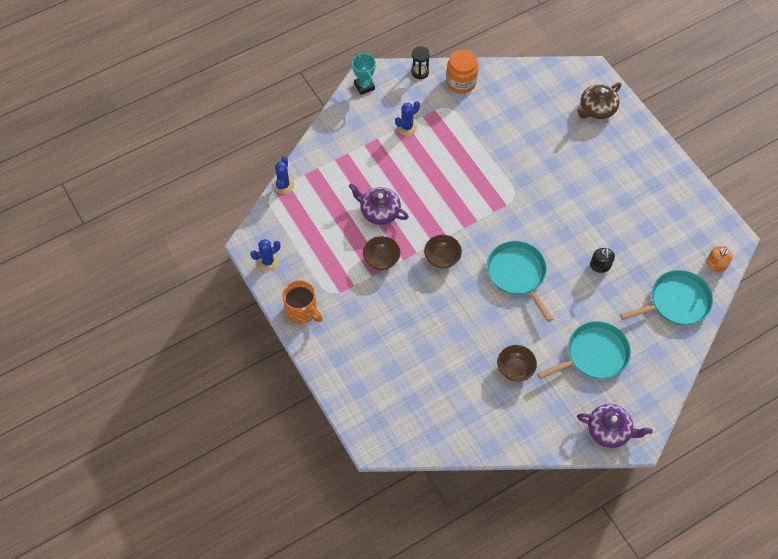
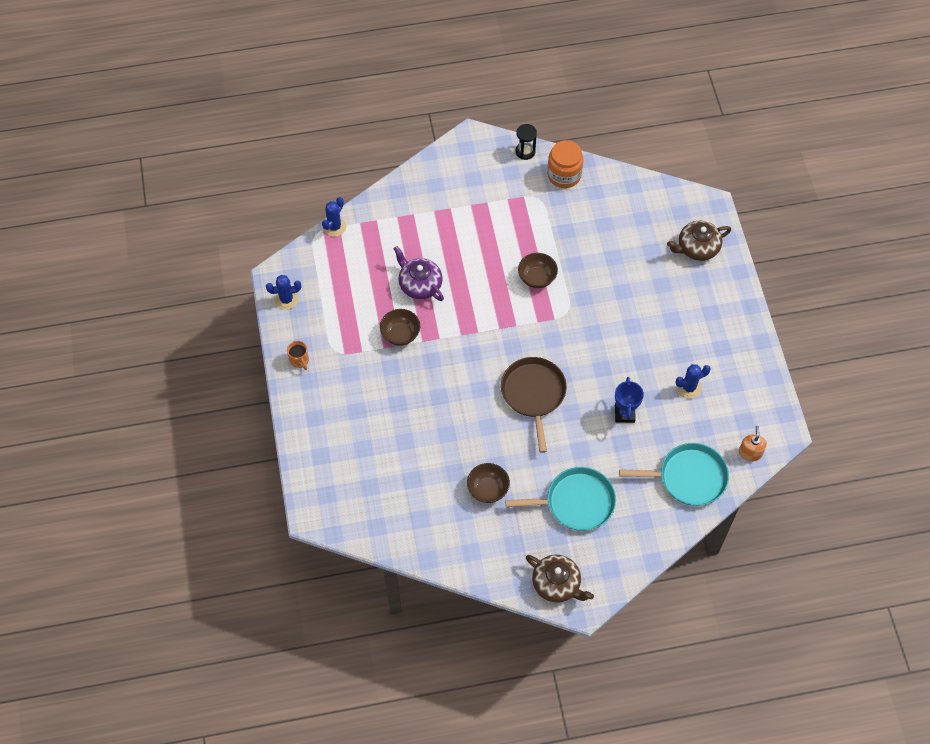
camera: 20 degrees right, 0 degrees up
(302, 311) = (299, 360): orange mug -> orange mug, size x0.59
(364, 86) = (460, 149): turquoise trophy -> none
(407, 127) = (486, 205): blue cactus -> blue cactus (689, 388)
(442, 258) = (463, 352): brown bowl -> brown bowl (537, 278)
(517, 274) = (533, 394): turquoise pan -> brown pan
(600, 265) = (624, 413): black soap dispenser -> blue trophy
(609, 430) = (557, 584): purple teapot -> brown teapot
(716, 264) = (750, 453): orange soap dispenser -> orange soap dispenser turned 135 degrees clockwise

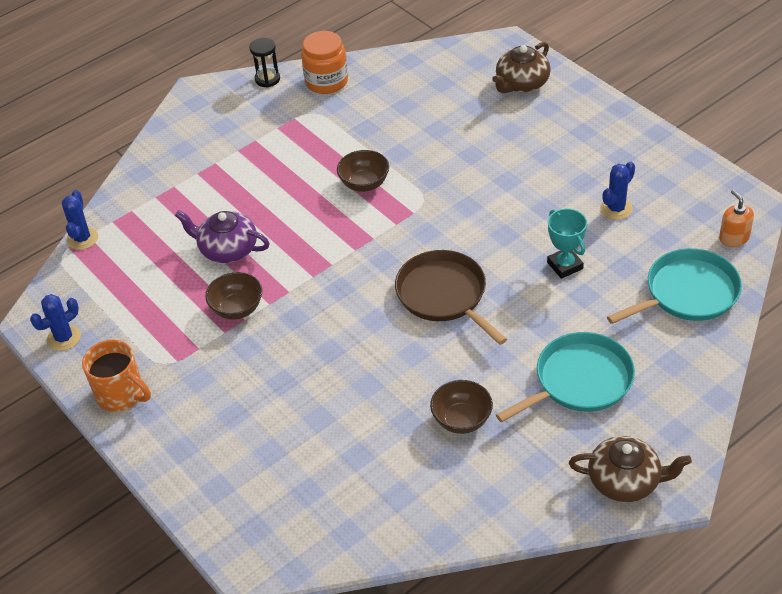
camera: 25 degrees left, 15 degrees down
(299, 360) = (121, 395): orange mug -> orange mug, size x1.70
(624, 413) = (565, 265): blue trophy -> turquoise trophy

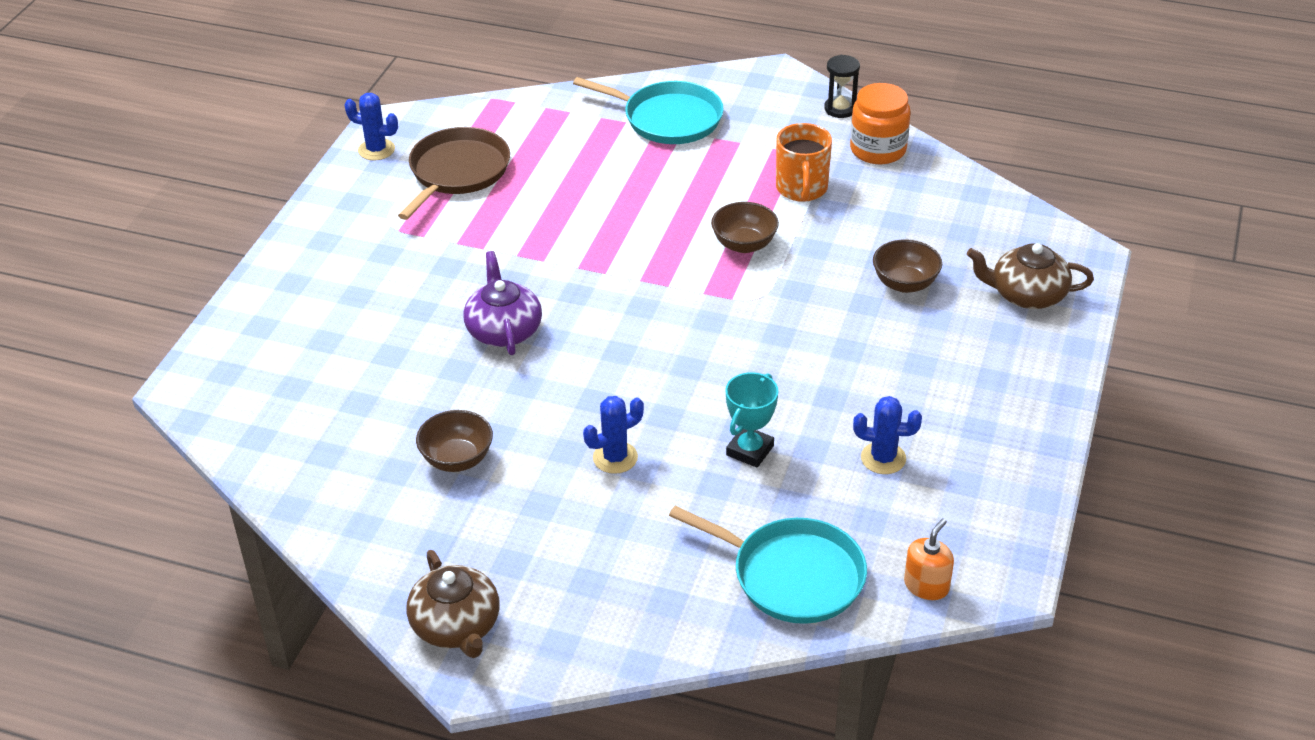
camera: 55 degrees right, 5 degrees down
(82, 239) = (508, 101): blue cactus -> blue cactus (615, 457)
(121, 395) = (332, 216): orange mug -> orange mug (801, 189)
(227, 249) = (568, 195): purple teapot -> purple teapot (504, 330)
(237, 309) = (493, 237): brown bowl -> brown bowl (905, 283)
(444, 295) = (626, 373): brown pan -> brown pan (457, 172)
(579, 381) = (579, 531): turquoise pan -> turquoise pan (668, 119)

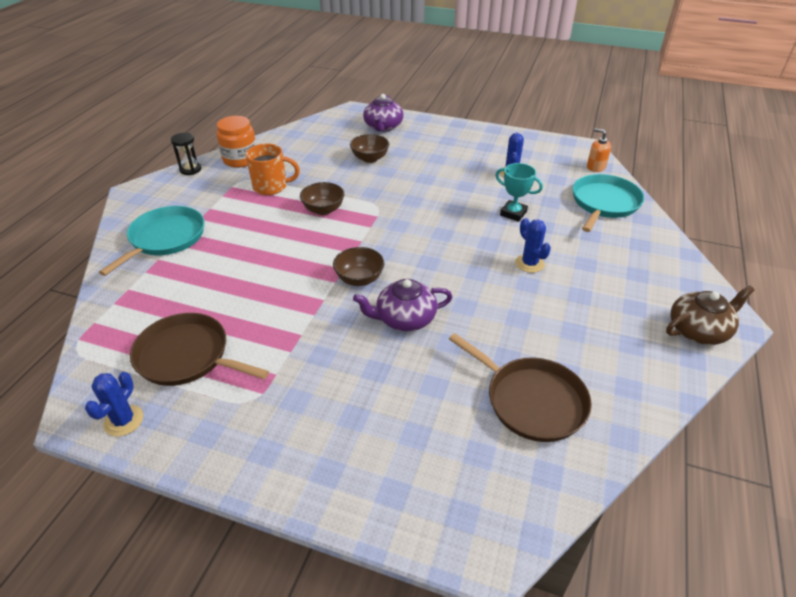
camera: 90 degrees left, 0 degrees up
(356, 434) = (531, 400): none -> brown pan
(457, 459) = (546, 338): brown bowl -> brown bowl (359, 279)
(1027, 295) = (383, 127): brown teapot -> purple teapot

